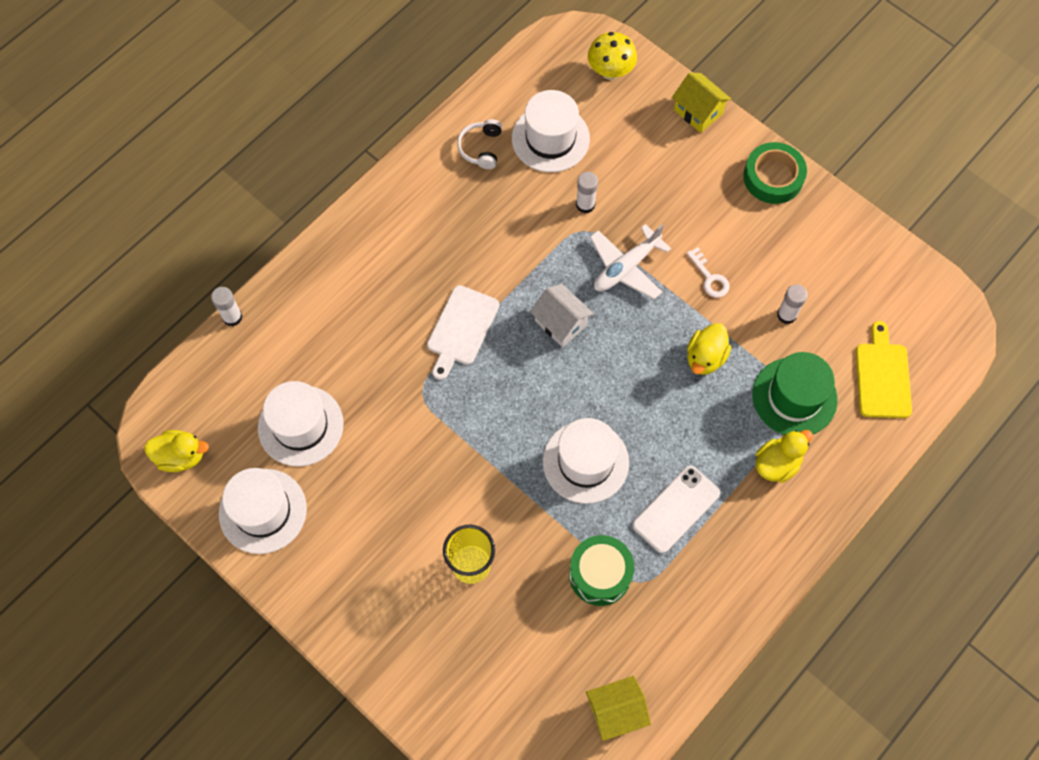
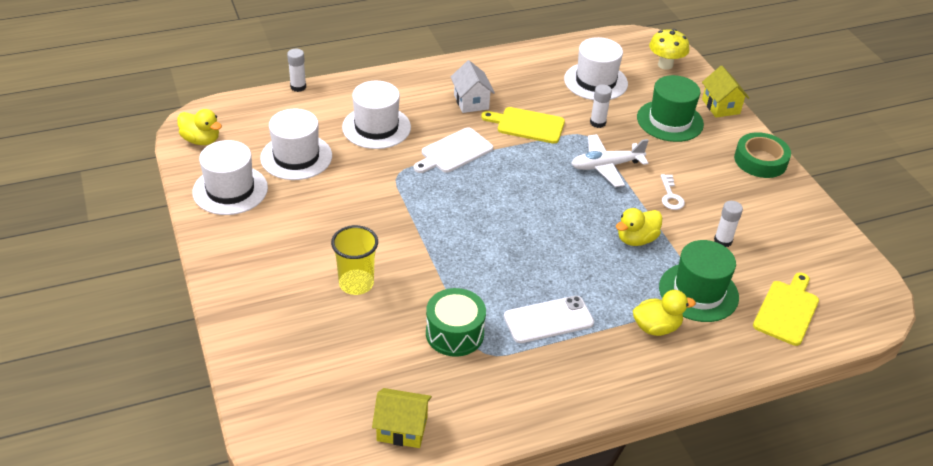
camera: 25 degrees right, 25 degrees down
(481, 148) = (540, 69): white headphones -> none
(515, 247) = (527, 125): none -> yellow cutting board
(561, 323) = (532, 177): white house -> white house (471, 102)
(585, 462) = (494, 261): white hat -> white hat (376, 127)
(657, 162) = (670, 121): none -> green hat

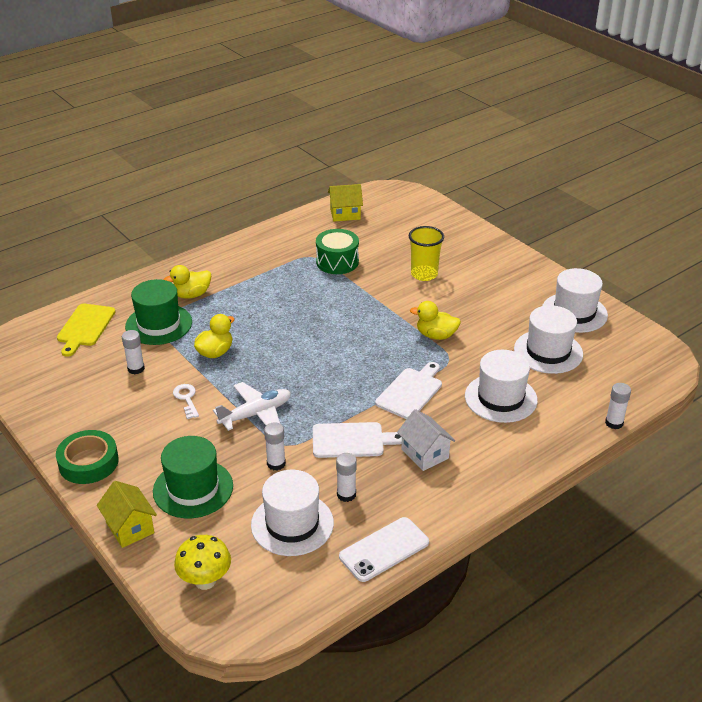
camera: 165 degrees right, 5 degrees down
(201, 140) = (642, 346): yellow duck -> yellow duck (436, 335)
(527, 125) = (351, 440): yellow cutting board -> white cutting board
(548, 90) = (346, 494): none -> white glue stick
(548, 320) = (274, 283): white phone -> white phone (384, 549)

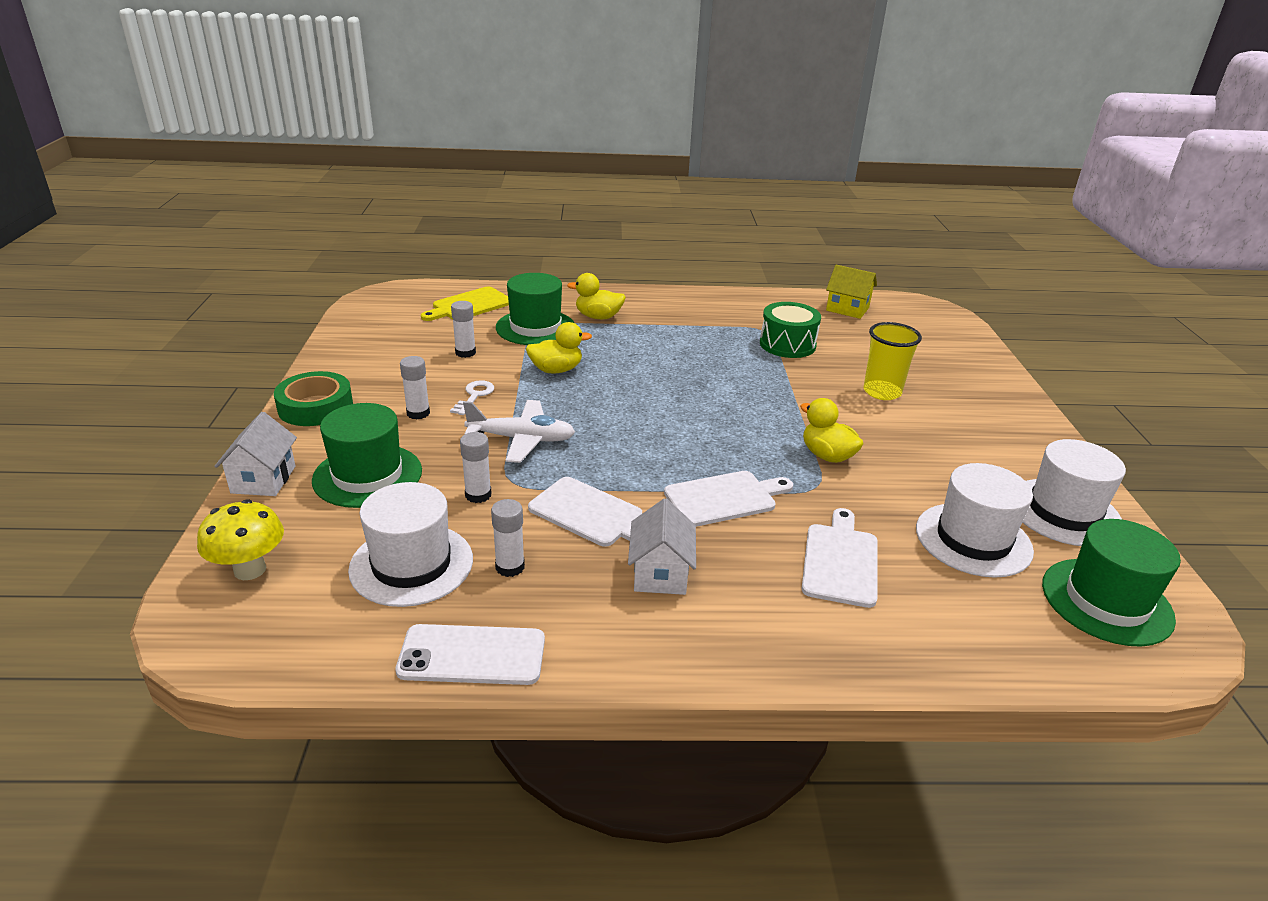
camera: 35 degrees right, 5 degrees down
(130, 528) = (263, 479): yellow house -> white house
(500, 398) = (840, 561): white hat -> white cutting board
(614, 423) = (994, 680): white glue stick -> white glue stick (418, 413)
(627, 356) = (1106, 601): none -> green hat

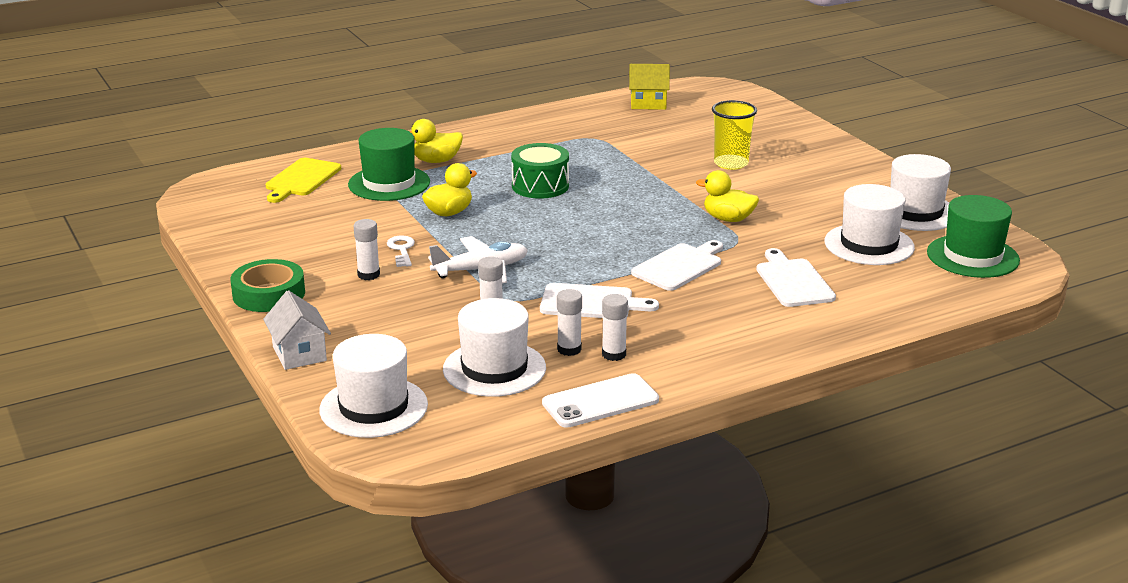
camera: 25 degrees left, 5 degrees down
(250, 570) = (373, 407): yellow mushroom -> white hat
(367, 475) = (384, 327): green hat -> none
(465, 353) = (350, 219): white glue stick -> white glue stick (614, 354)
(660, 573) = (679, 322): white house -> none
(787, 344) = (624, 145): green drum -> green drum (540, 186)

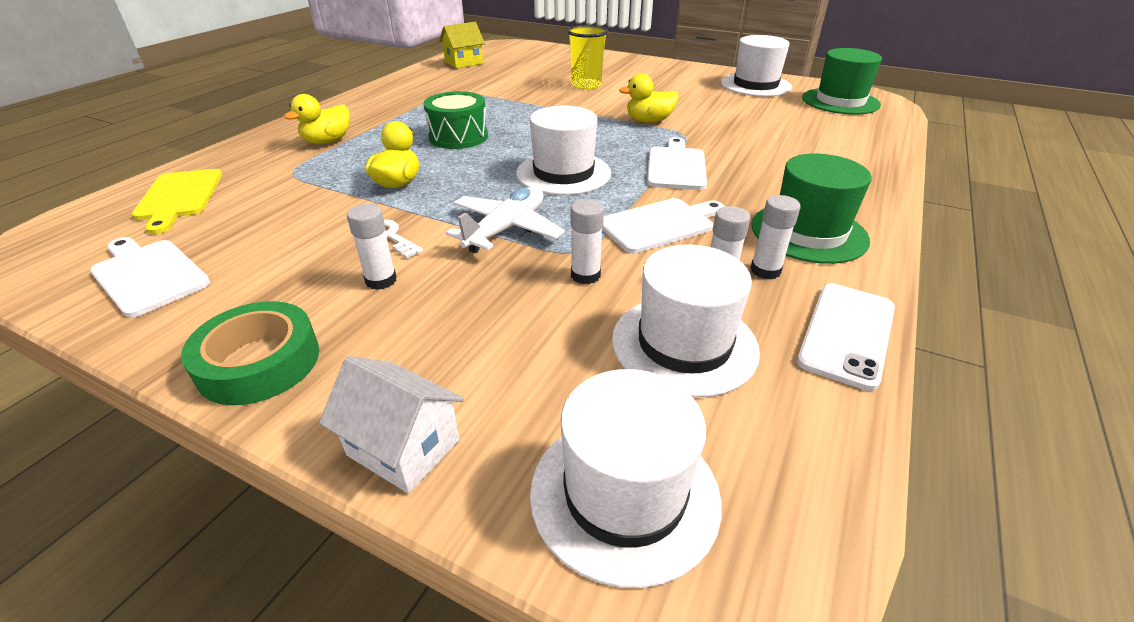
camera: 35 degrees left, 10 degrees up
(389, 183) = (296, 174): green hat -> green hat (808, 232)
(793, 281) = (774, 151): white cutting board -> white cutting board (148, 275)
(869, 244) = (770, 111): white hat -> white hat (563, 173)

